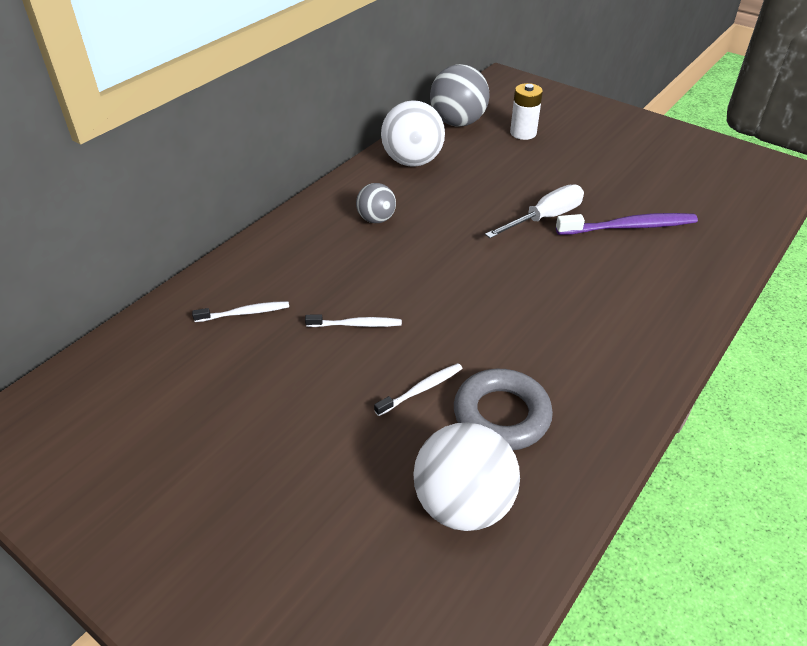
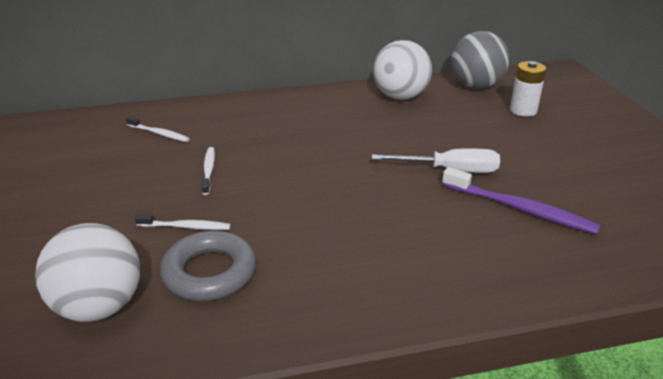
camera: 40 degrees right, 10 degrees down
(356, 325) = (209, 170): white toothbrush -> white toothbrush turned 135 degrees counterclockwise
(376, 219) = (319, 119): grey ball -> none

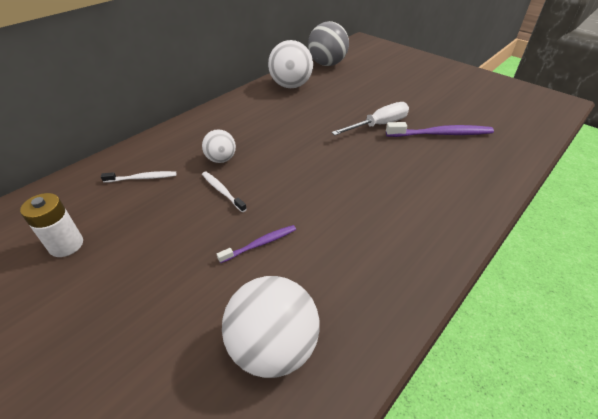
camera: 35 degrees left, 10 degrees up
(186, 227) = (260, 244): white toothbrush -> purple toothbrush
(209, 272) = (321, 269): grey ring -> none
(241, 143) = (221, 159): none -> white ball
(523, 110) = (371, 72): white battery -> white battery (66, 245)

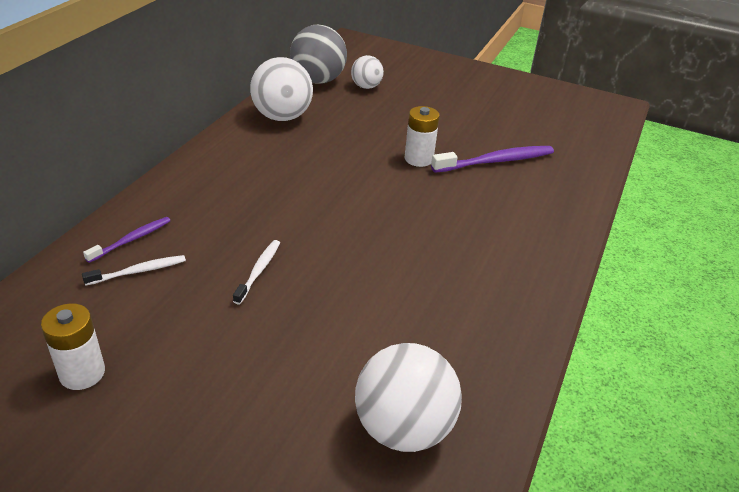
camera: 20 degrees left, 5 degrees down
(221, 159) = (236, 230): white ball -> white ball (366, 87)
(222, 191) = (259, 271): white toothbrush -> white toothbrush turned 75 degrees clockwise
(260, 244) = (337, 325): purple toothbrush -> purple toothbrush (131, 240)
(378, 125) = (418, 159): white screwdriver -> white battery

